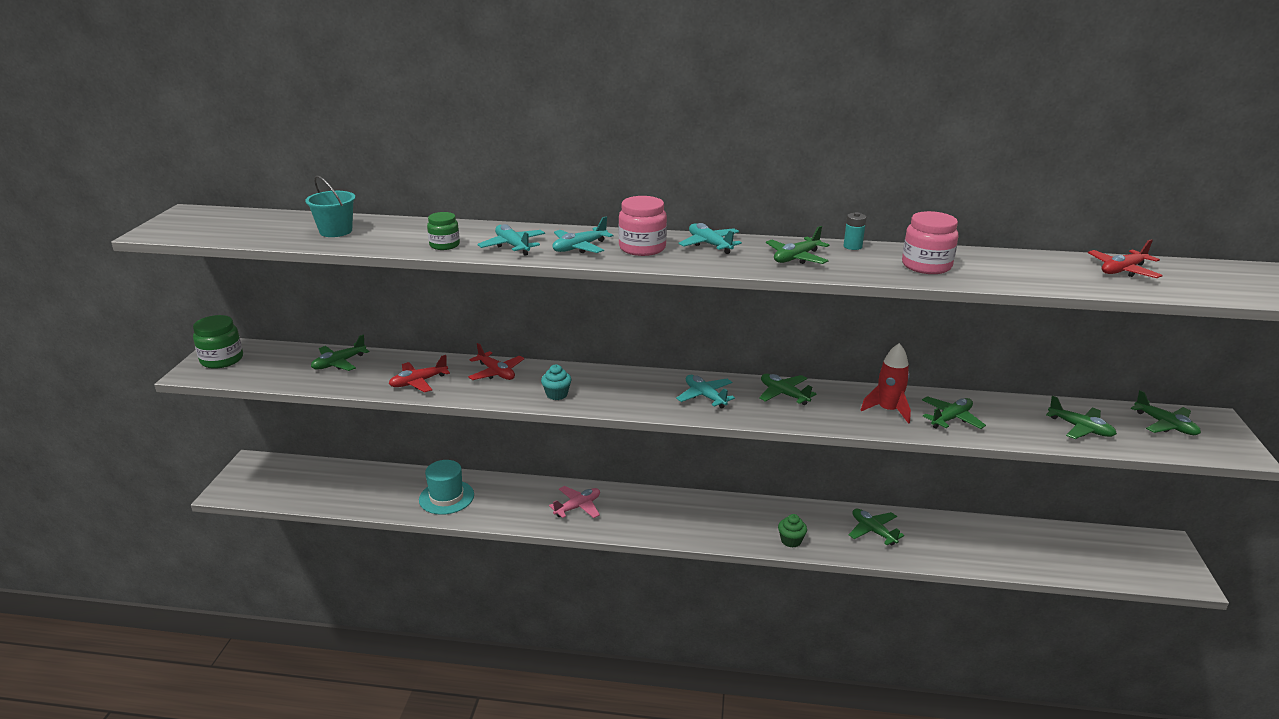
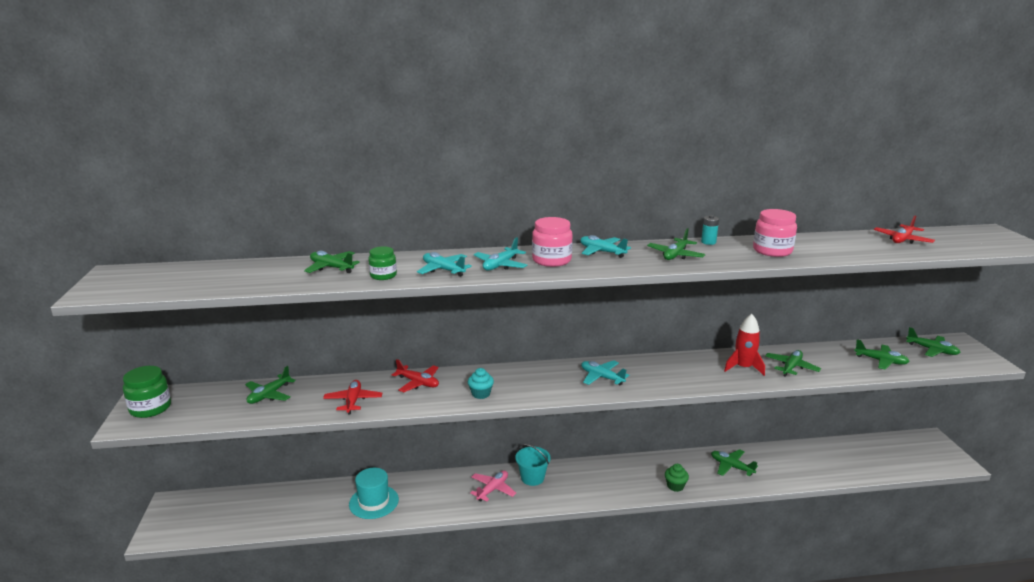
camera: 15 degrees left, 5 degrees down
(336, 231) = (273, 274): turquoise bucket -> turquoise bucket (532, 478)
(418, 382) = (353, 401): red plane -> red plane turned 135 degrees clockwise
(784, 394) = (660, 367): green plane -> green plane (331, 268)

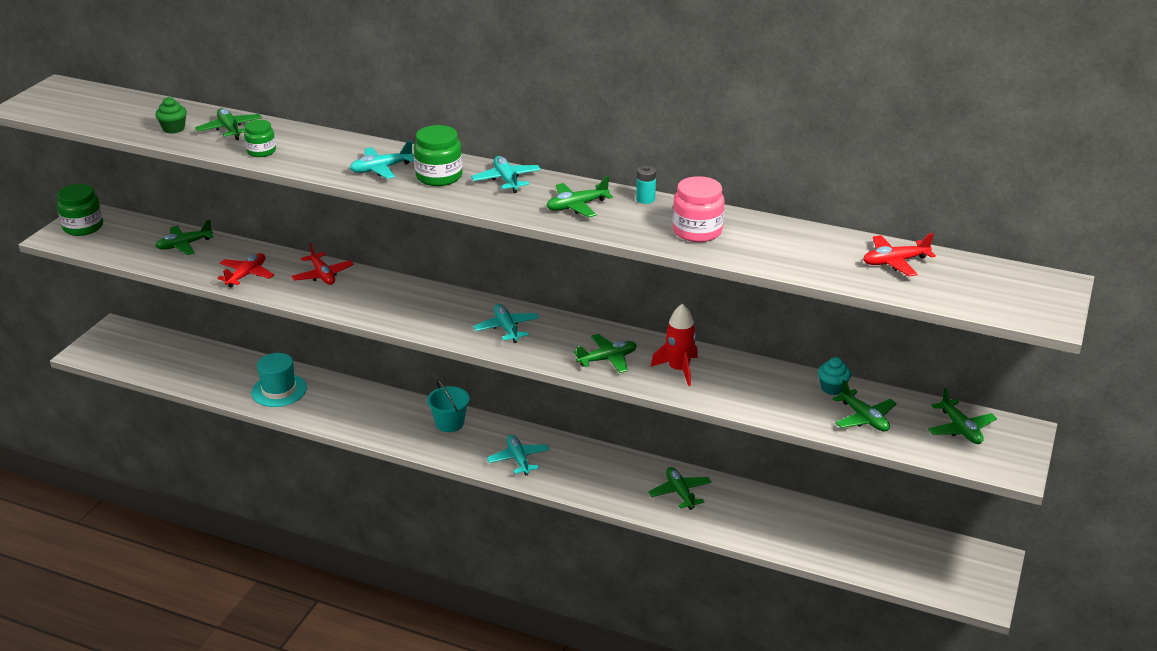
camera: 30 degrees right, 10 degrees up
(443, 270) = (321, 160): turquoise plane -> turquoise plane (518, 459)
(481, 394) = (366, 306): turquoise cupcake -> turquoise cupcake (832, 388)
(492, 489) = (398, 420): pink plane -> none
(551, 260) = (439, 176): pink jar -> green jar
(675, 486) = (589, 488): green cupcake -> green cupcake (174, 129)
(791, 367) = (736, 388): green plane -> green plane (607, 359)

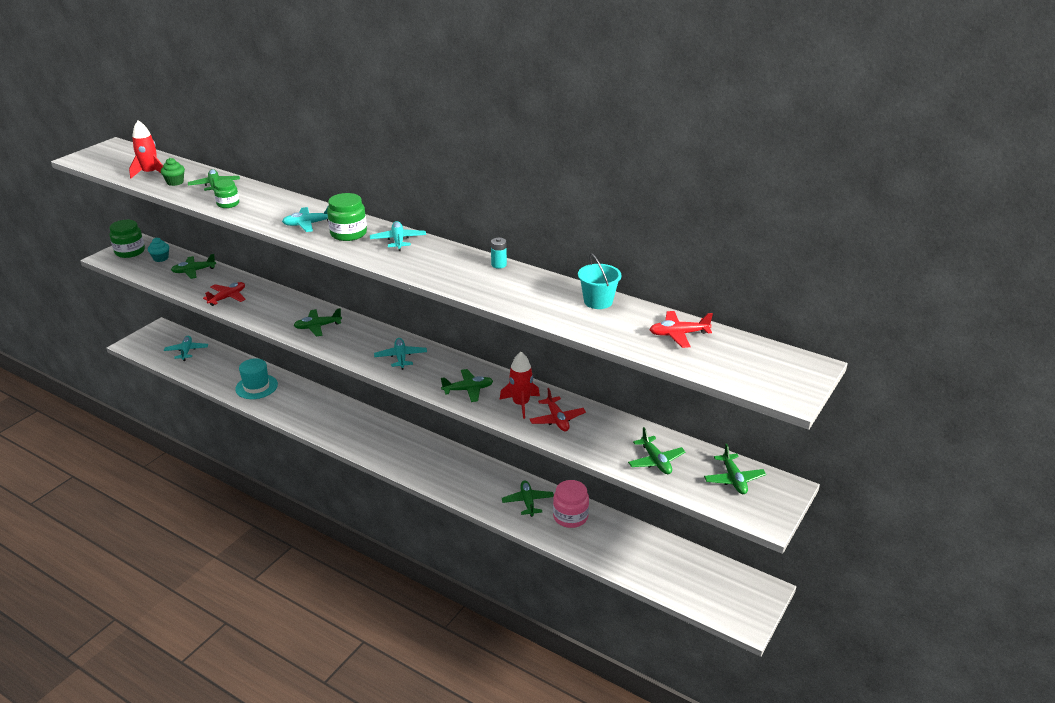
camera: 10 degrees right, 0 degrees up
(133, 119) = (150, 173): none -> red rocket
(322, 275) = (282, 303): red plane -> red plane (557, 419)
(449, 423) = (371, 426): turquoise bucket -> turquoise bucket (598, 301)
(518, 459) = (412, 460): turquoise plane -> turquoise plane (186, 351)
(577, 206) = (442, 265): green plane -> green plane (318, 327)
(697, 231) = (527, 294): pink jar -> pink jar (570, 516)
(832, 388) = (639, 433): turquoise cupcake -> turquoise cupcake (161, 258)

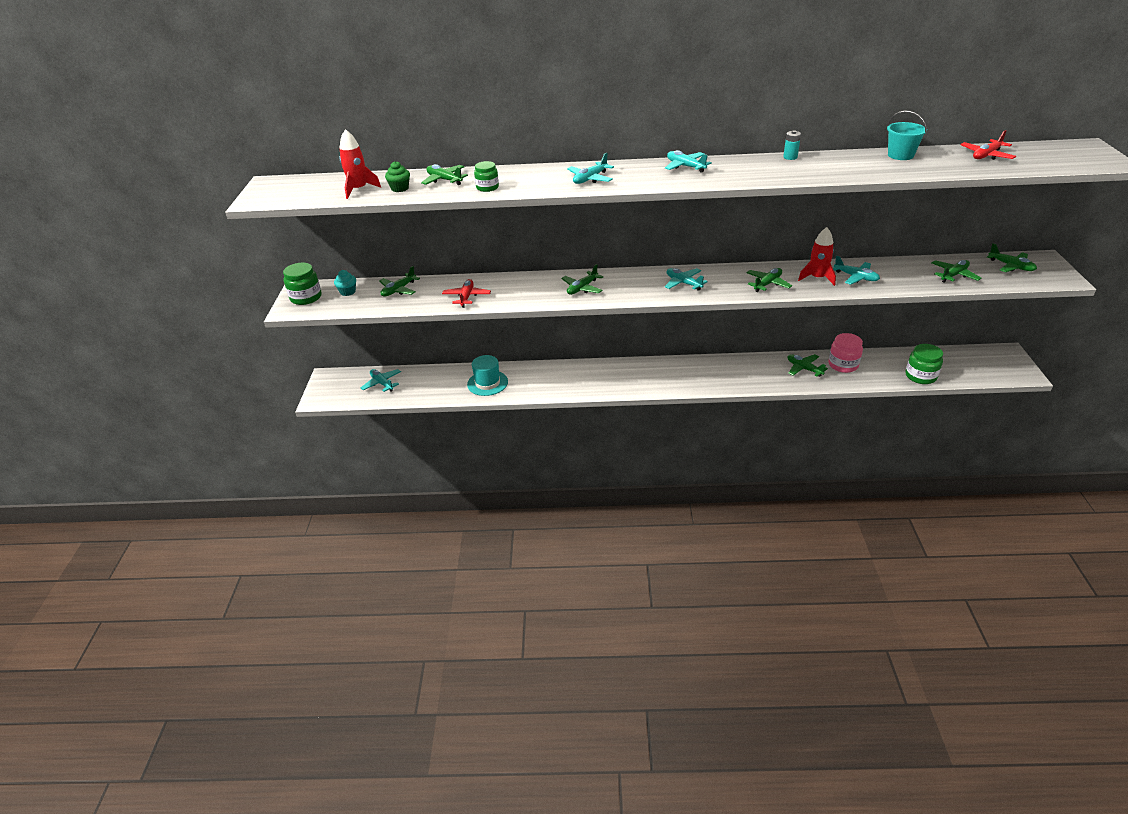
camera: 30 degrees left, 5 degrees up
(348, 233) = (637, 174): green jar -> green jar (920, 376)
(557, 419) = (856, 277): red plane -> turquoise plane
(655, 461) = (954, 275): green plane -> green plane turned 75 degrees counterclockwise

